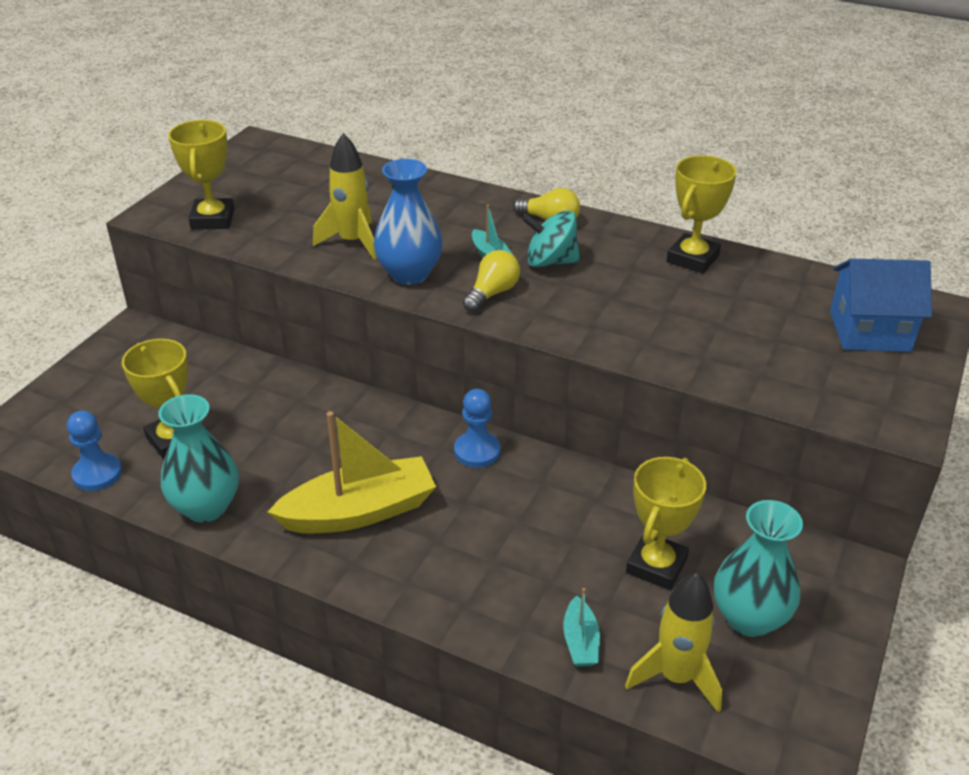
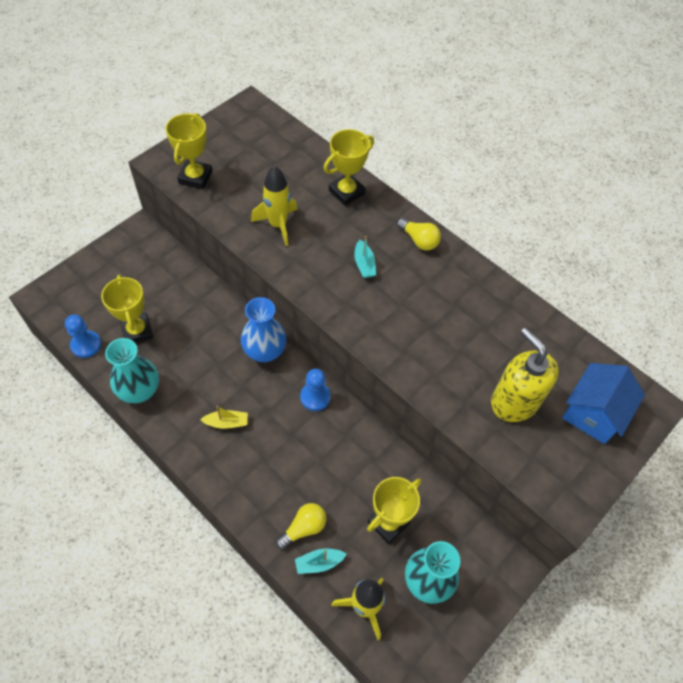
camera: 15 degrees right, 20 degrees up
(359, 512) = (226, 423): yellow boat -> yellow boat, size x0.45
(409, 274) = (303, 266): blue vase -> blue vase (265, 351)
(492, 293) = (350, 301): yellow light bulb -> yellow light bulb (303, 528)
(550, 261) = (402, 281): turquoise spinning top -> none
(580, 641) = (319, 563): turquoise boat -> turquoise boat turned 60 degrees clockwise
(692, 259) = (502, 307): yellow trophy -> yellow trophy (346, 192)
(765, 342) = (514, 402): none -> yellow soap dispenser
(869, 331) = (593, 413): blue house -> blue house turned 75 degrees counterclockwise

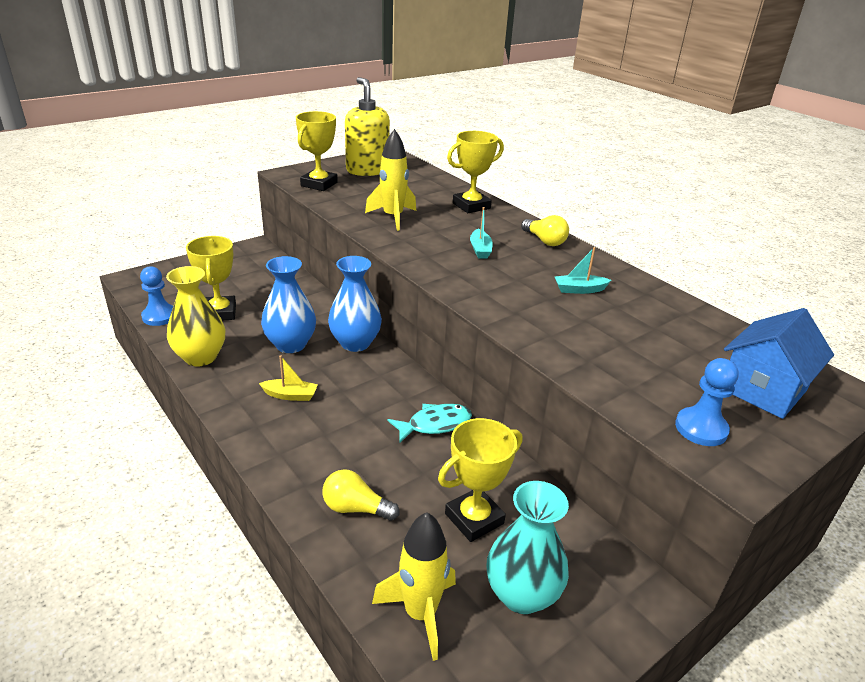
camera: 10 degrees right, 25 degrees down
(139, 390) = (200, 357): turquoise vase -> yellow vase
(211, 362) = (291, 344): none -> blue vase
(303, 528) = (356, 508): yellow light bulb -> yellow light bulb turned 135 degrees counterclockwise
(315, 397) = (404, 386): blue pawn -> blue pawn (701, 428)
(319, 563) = (367, 549): turquoise boat -> turquoise boat (579, 289)
(346, 435) = (435, 424): none -> turquoise fish
(514, 402) = (653, 367): yellow soap dispenser -> yellow soap dispenser (367, 170)

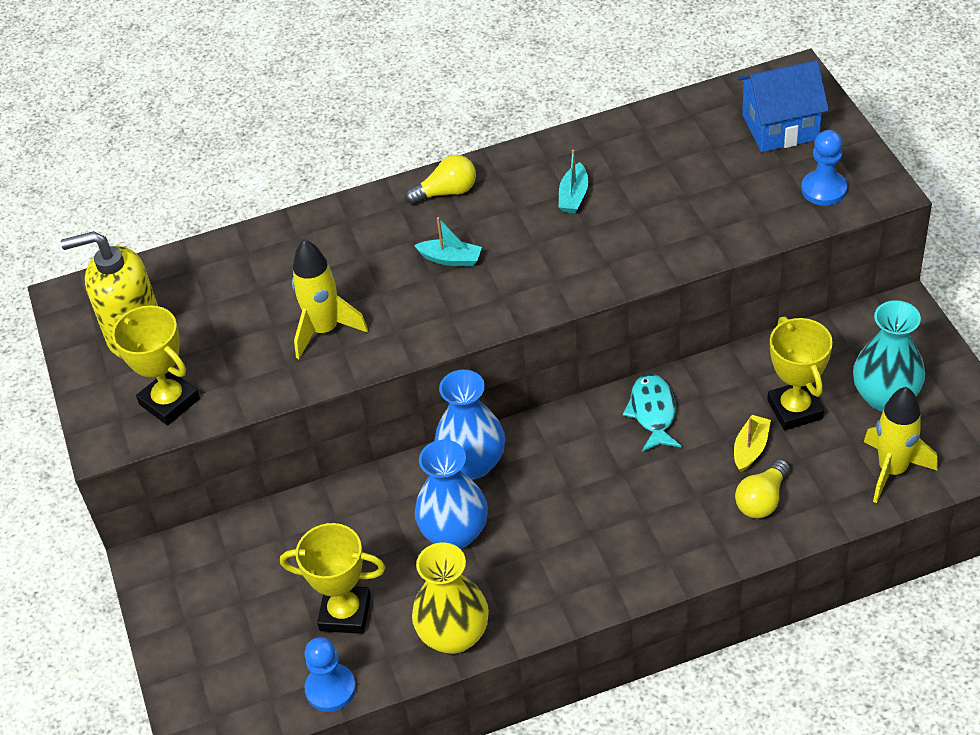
camera: 65 degrees left, 15 degrees up
(290, 395) = (564, 541): yellow boat -> yellow boat (750, 449)
(471, 206) = (316, 239): yellow trophy -> none
(763, 389) = (780, 127): blue house -> blue house turned 75 degrees counterclockwise

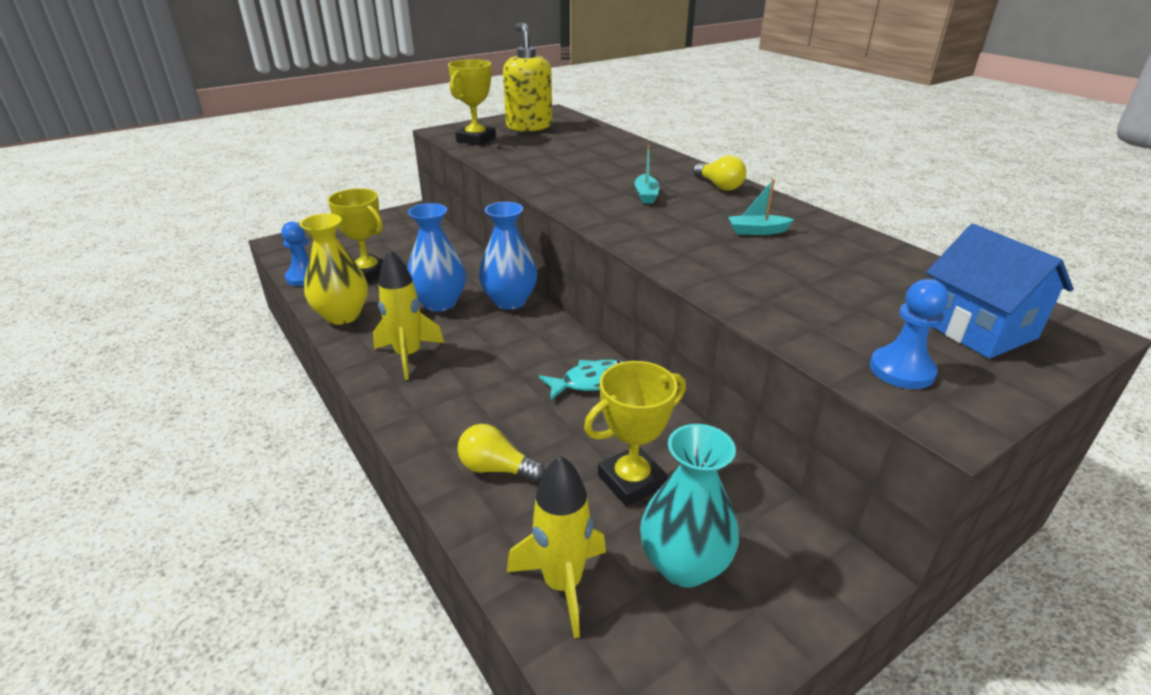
camera: 70 degrees right, 15 degrees down
(325, 330) = (552, 167): yellow rocket -> yellow rocket (408, 356)
(345, 613) = (368, 273): yellow trophy -> yellow trophy turned 45 degrees counterclockwise
(750, 449) = (565, 452): yellow boat -> none

